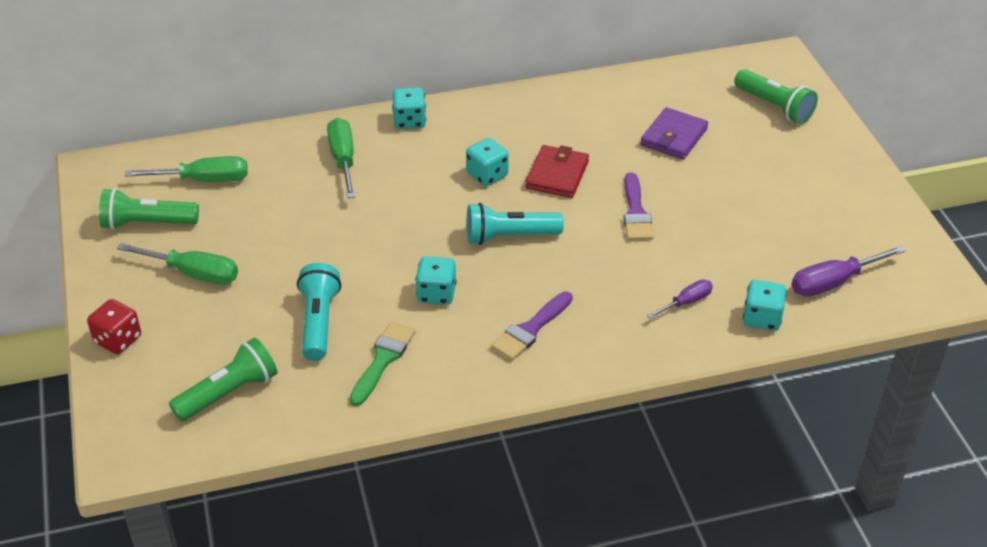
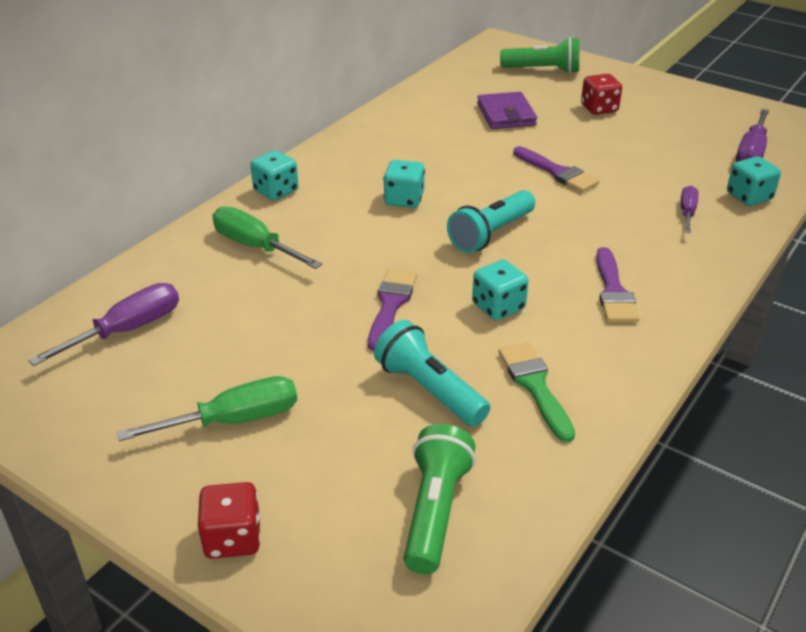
camera: 40 degrees left, 5 degrees down
(147, 224) = (112, 402): green flashlight -> none
(204, 180) = (127, 330): green screwdriver -> purple screwdriver
(371, 252) = (391, 305): none -> purple brush
(557, 175) = (460, 175): red wallet -> none
(764, 171) = (599, 109): none -> red dice

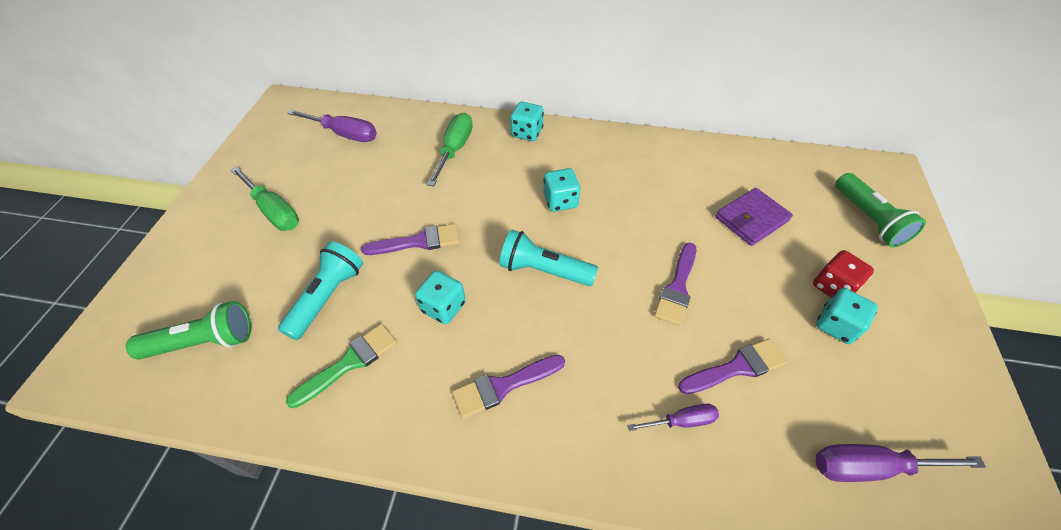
camera: 65 degrees right, 15 degrees up
(233, 538) = (173, 251): red dice -> none
(650, 173) = (736, 367): none -> purple brush
(749, 197) = (761, 483): turquoise dice -> turquoise dice (836, 325)

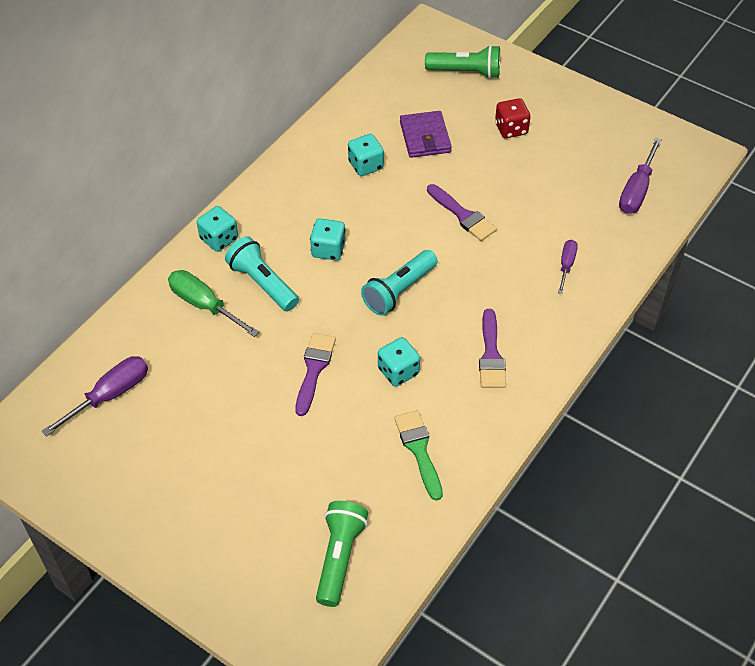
camera: 65 degrees left, 0 degrees up
(274, 211) = (197, 481): green screwdriver -> none
(327, 297) = (340, 453): turquoise flashlight -> turquoise flashlight (262, 283)
(736, 367) = (544, 216): purple brush -> none
(836, 325) = (540, 146): turquoise dice -> turquoise dice (366, 165)

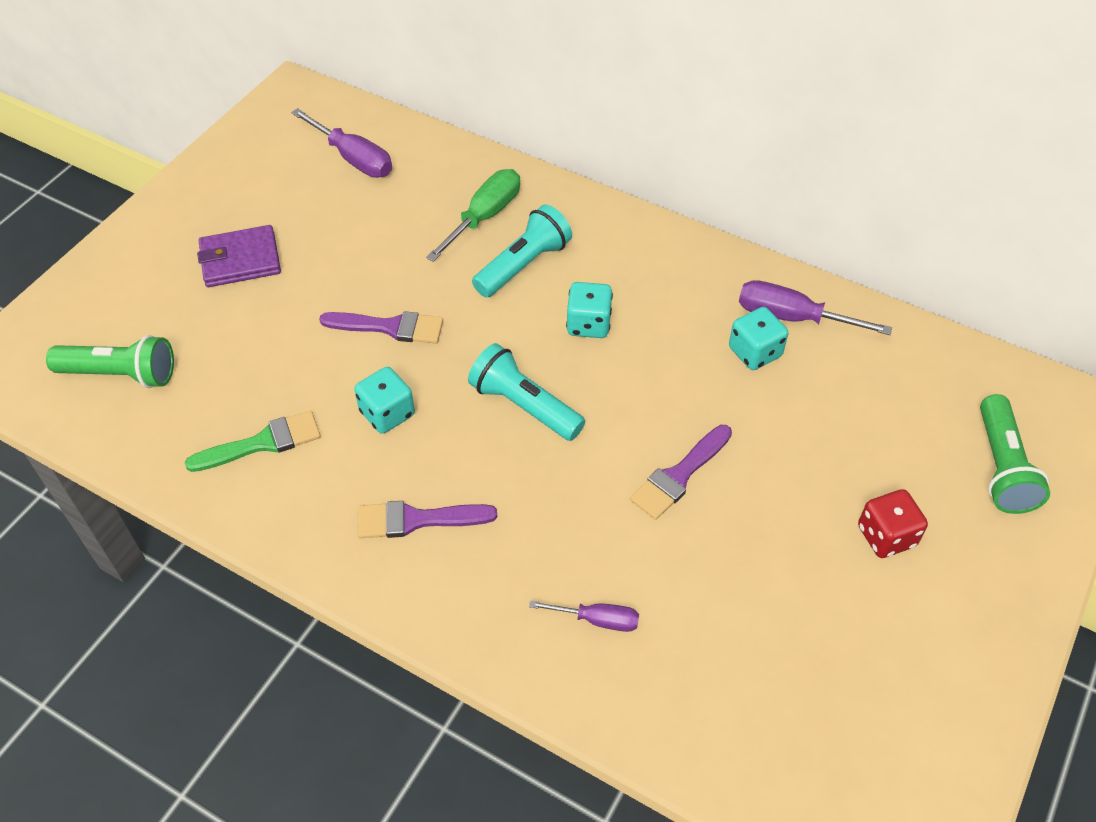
camera: 85 degrees right, 0 degrees up
(219, 239) = (591, 217): turquoise dice -> none
(425, 137) = (832, 419): purple wallet -> purple wallet (240, 260)
(637, 190) = (788, 737): purple screwdriver -> purple screwdriver (792, 317)

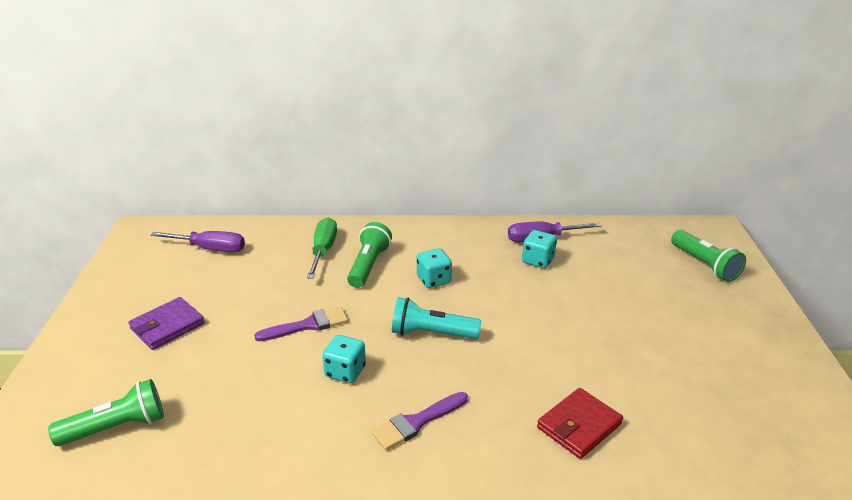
camera: 30 degrees left, 20 degrees down
(262, 443) = (267, 424): green brush -> none
(523, 265) = (368, 265): turquoise flashlight -> green flashlight
(597, 620) = (579, 426): purple screwdriver -> red wallet
(679, 475) = (554, 332): purple brush -> none
(886, 536) = (685, 316): red dice -> none

